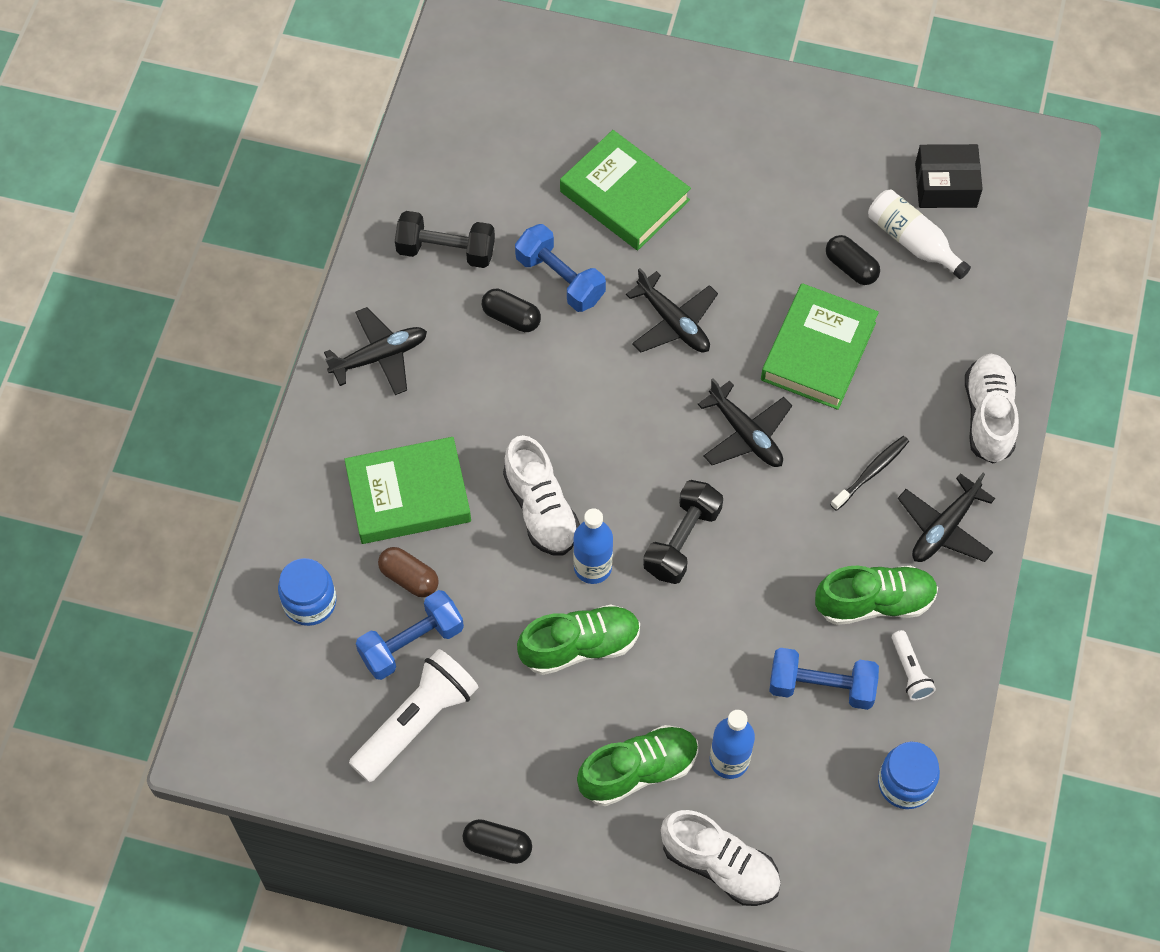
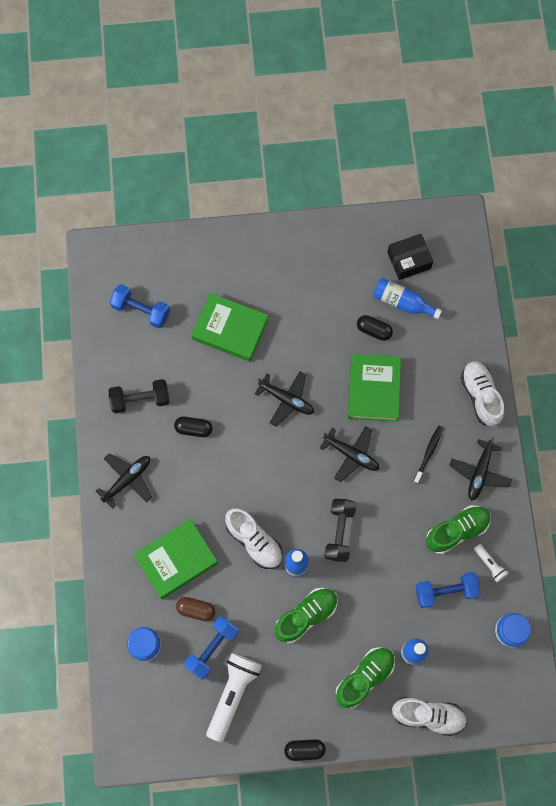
camera: 20 degrees left, 10 degrees up
(560, 279) = (212, 395): blue dumbbell -> blue dumbbell (141, 310)
(913, 241) = (402, 302): white bottle -> blue bottle

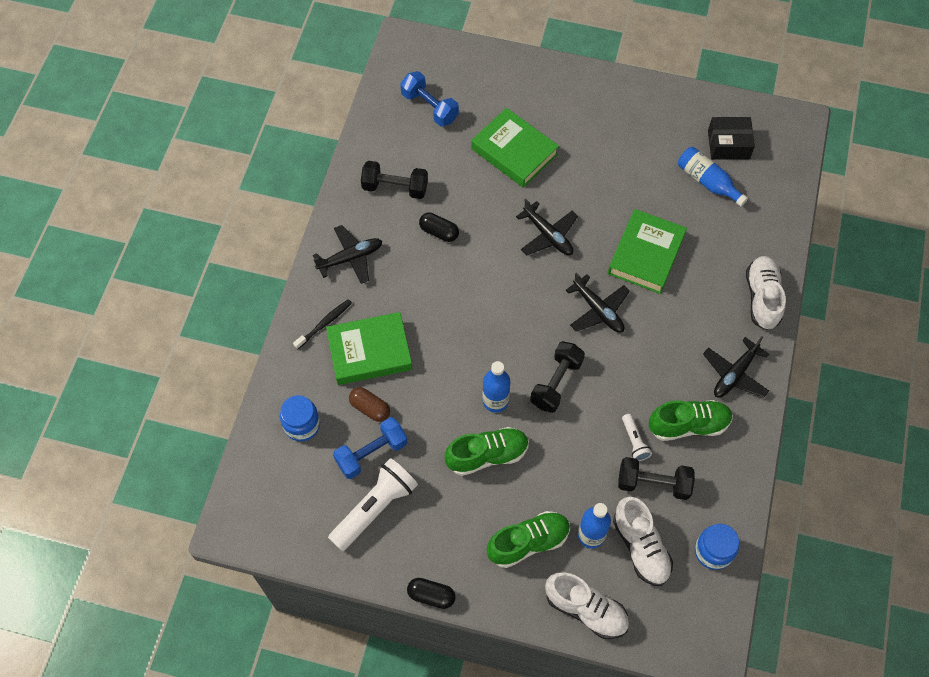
camera: 20 degrees right, 10 degrees down
(254, 541) = (460, 361): white shoe -> white shoe (640, 547)
(374, 330) = (666, 199): black capsule -> none
(428, 453) = (684, 336): black toothbrush -> black toothbrush (324, 324)
(445, 591) = (653, 483): blue dumbbell -> black dumbbell
(489, 564) = (714, 473): white flashlight -> white flashlight (634, 441)

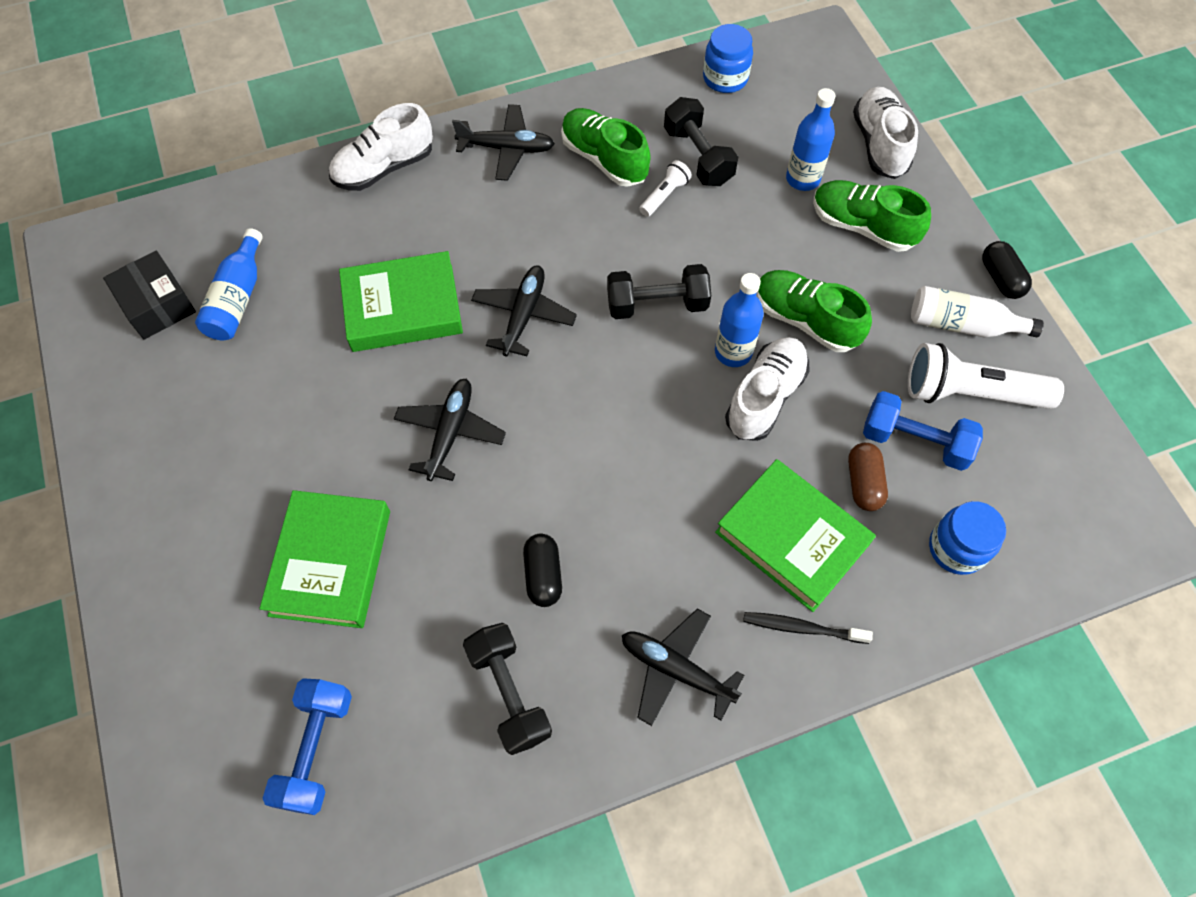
camera: 125 degrees left, 0 degrees up
(418, 543) = (962, 325): none -> white bottle
(640, 547) = (775, 134): white shoe -> white shoe (765, 397)

